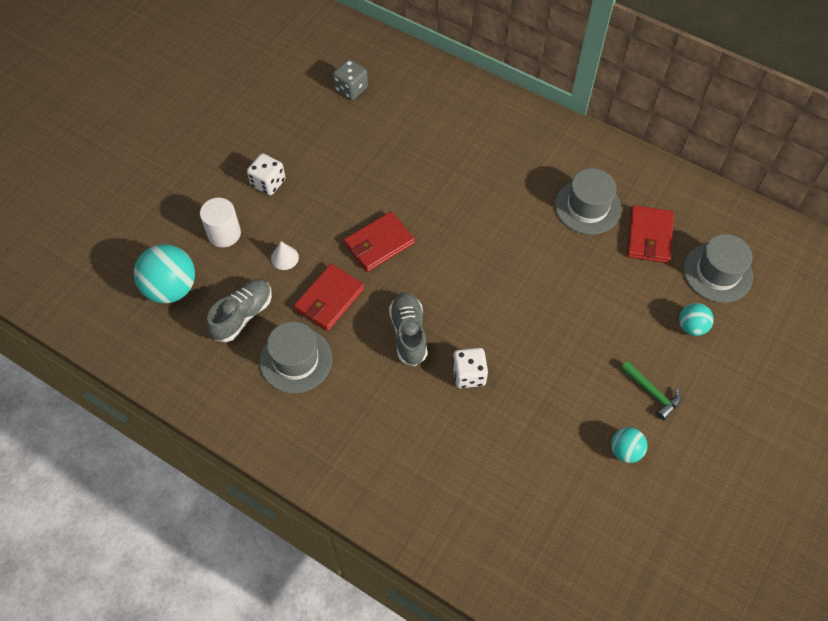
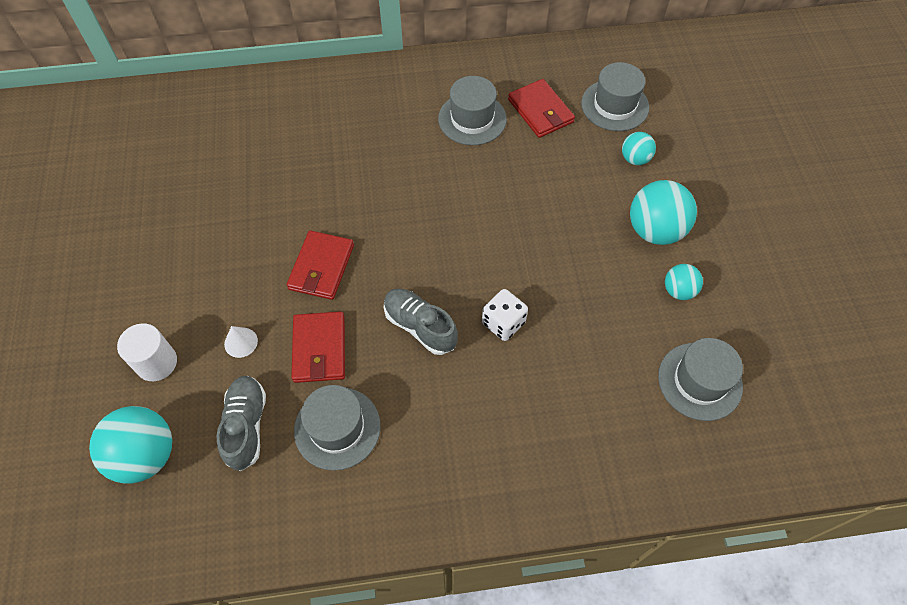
camera: 40 degrees left, 0 degrees up
(268, 183) = (161, 285): white dice -> none
(351, 89) = (170, 149): grey dice -> none
(575, 526) = (699, 381): none -> grey hat
(652, 393) = (655, 230): green hammer -> turquoise ball

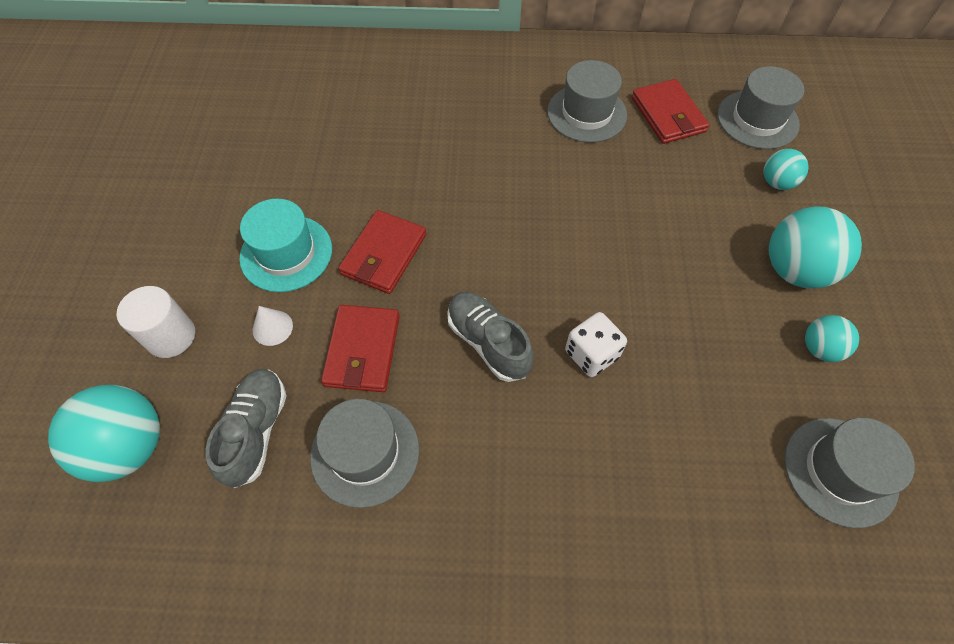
camera: 10 degrees right, 0 degrees up
(238, 278) = (286, 253): none -> turquoise hat

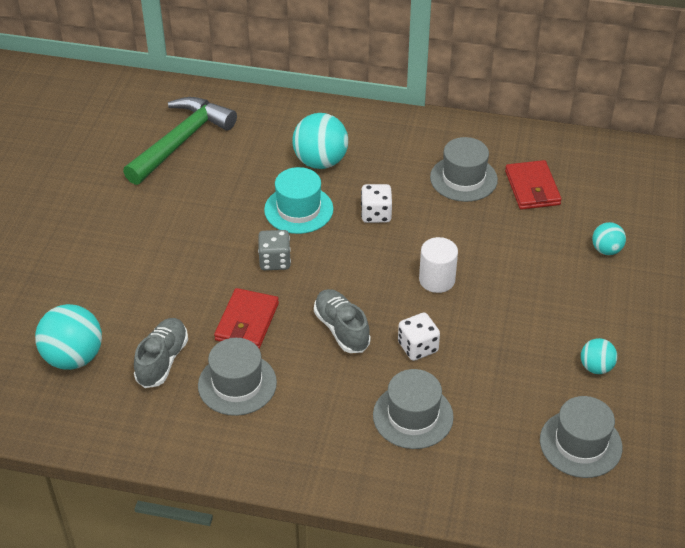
camera: 10 degrees right, 15 degrees down
(171, 336) = (108, 294): white cylinder -> white cylinder (437, 280)
(243, 108) = (181, 141): none -> green hammer
(272, 327) = (183, 298): white cone -> none
(286, 253) = (200, 250): turquoise hat -> turquoise hat (298, 209)
(384, 254) = (275, 261): red wallet -> grey dice
(495, 173) = (376, 214): none -> white dice
(757, 119) = (608, 200): grey hat -> grey hat (413, 416)
(795, 270) = (597, 313): turquoise ball -> turquoise ball (320, 162)

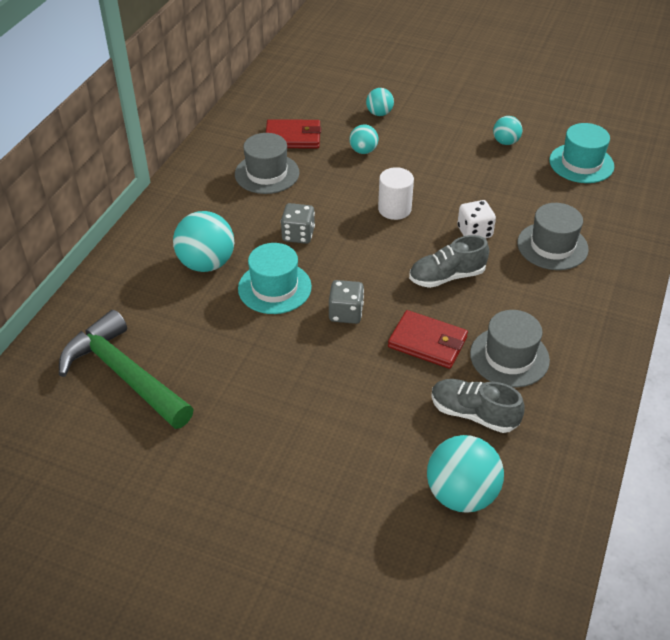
camera: 80 degrees left, 0 degrees up
(376, 214) = (298, 235): white dice -> grey dice
(529, 245) = (363, 151): none -> turquoise ball
(580, 443) = (581, 163): grey hat -> turquoise hat

